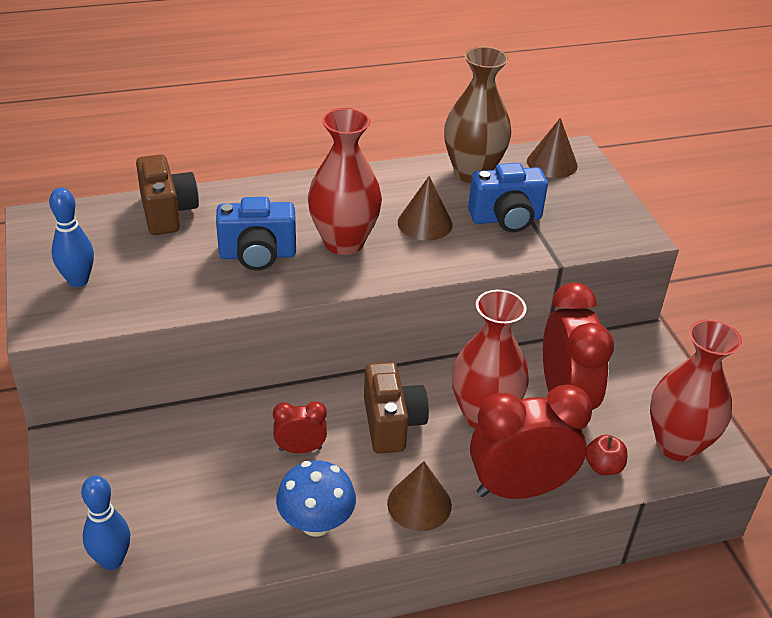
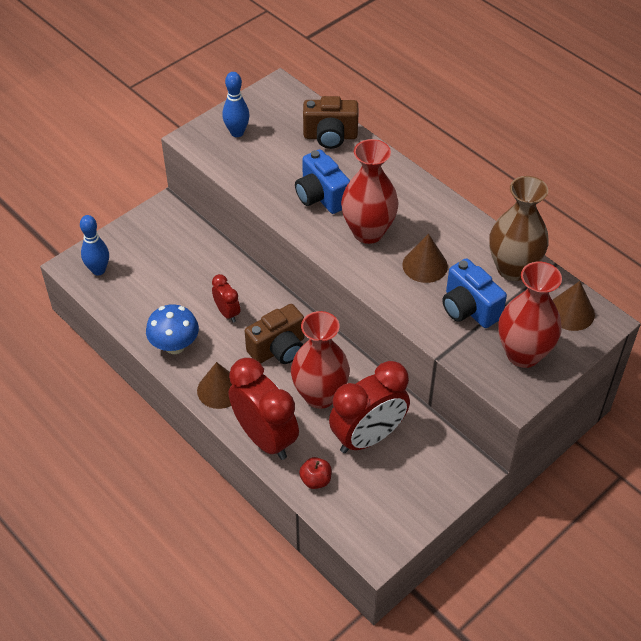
camera: 65 degrees right, 10 degrees up
(167, 213) = (330, 136): brown camera -> brown camera turned 45 degrees clockwise
(677, 445) = (367, 520): red vase -> red vase (523, 354)

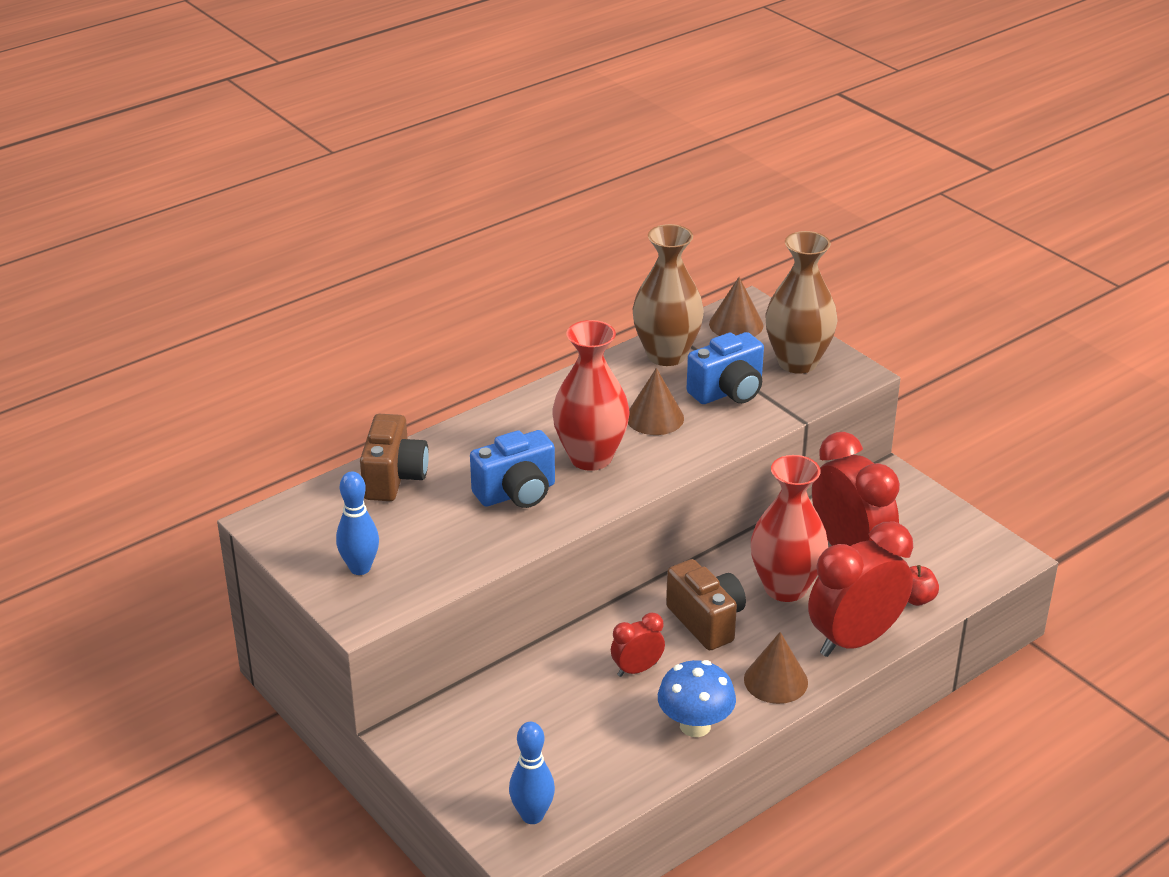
camera: 85 degrees left, 15 degrees down
(523, 354) = (797, 362): red vase -> brown vase

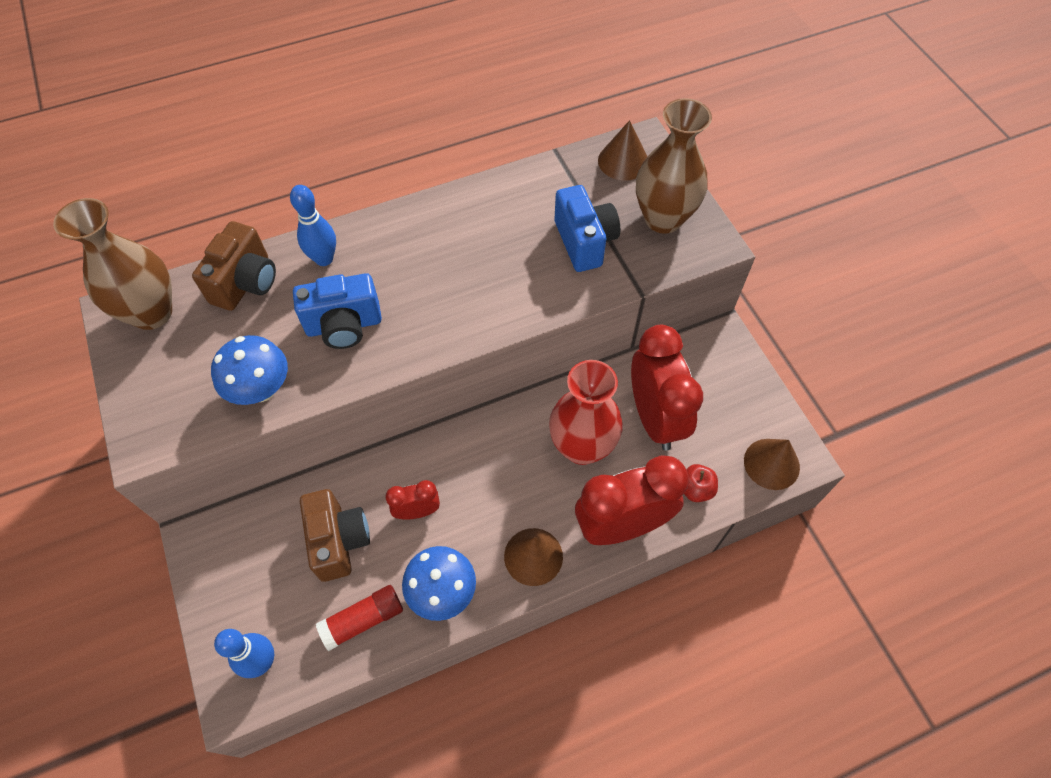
camera: 15 degrees right, 25 degrees up
(360, 568) = (169, 385): blue bowling pin -> blue bowling pin (324, 259)
(458, 554) = (261, 389): none -> blue mushroom
(590, 457) = (427, 296): red vase -> none
(623, 763) = (363, 620): none -> red glue stick
(654, 417) = (505, 259): brown cone -> brown cone (771, 464)
(666, 355) = (545, 185): brown vase -> brown vase (152, 313)
(706, 621) = (498, 470): brown camera -> brown camera (339, 541)
(728, 392) = (584, 242): blue camera -> blue camera turned 90 degrees counterclockwise

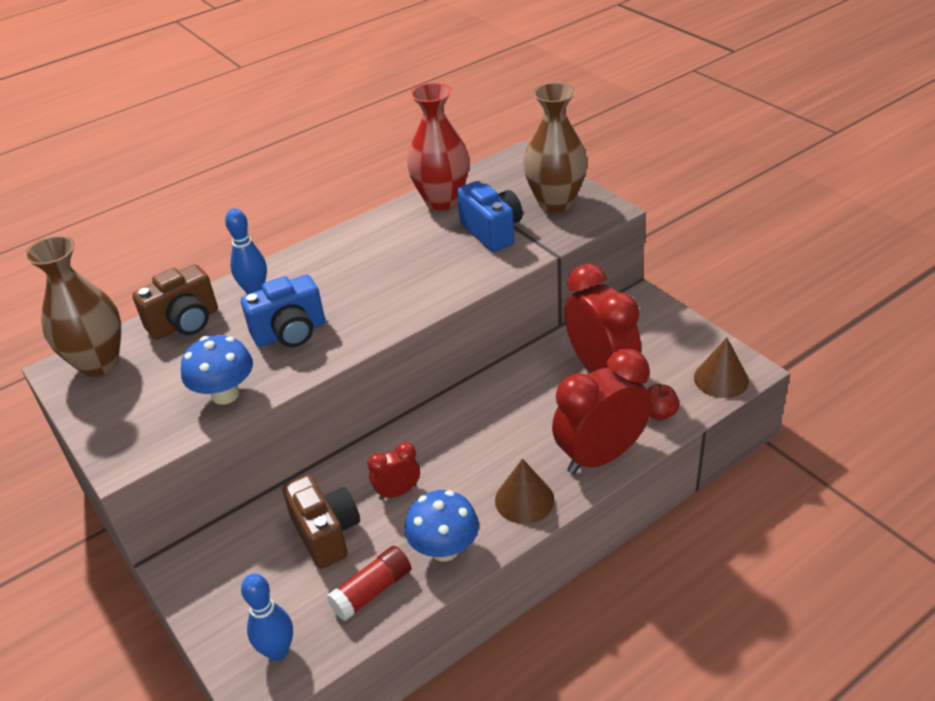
camera: 10 degrees left, 20 degrees down
(246, 283) = (185, 323): brown camera -> brown camera turned 45 degrees clockwise
(582, 447) = (540, 406): red vase -> red vase (442, 201)
(623, 161) = (505, 173): brown cone -> none

